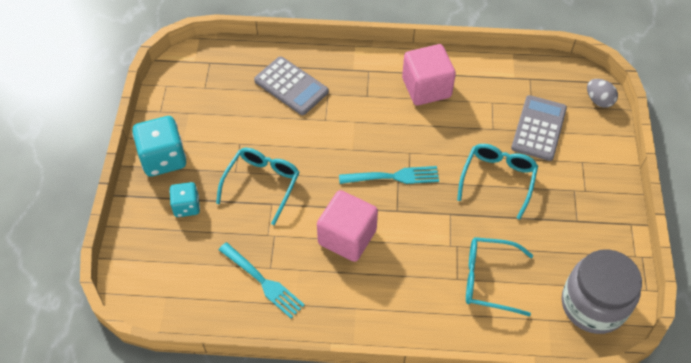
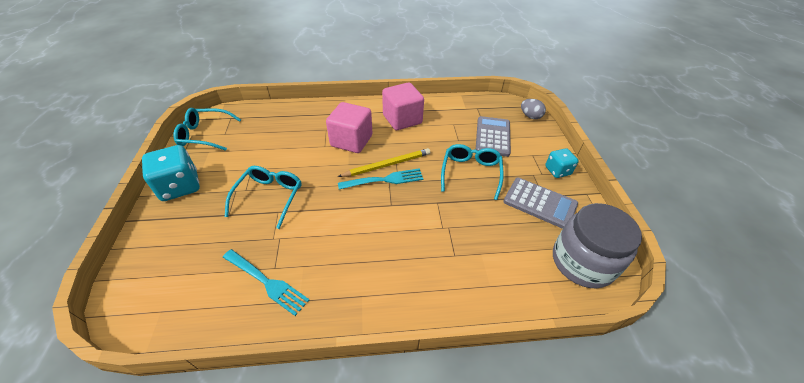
camera: 10 degrees left, 10 degrees down
(187, 206) = (196, 223): turquoise dice -> turquoise dice (557, 171)
(291, 86) = (296, 127): grey calculator -> grey calculator (539, 203)
(347, 237) = (348, 231): pink cube -> pink cube (351, 141)
(399, 156) = (387, 165): none -> yellow pencil
(488, 279) = (483, 252): turquoise glasses -> turquoise glasses (204, 135)

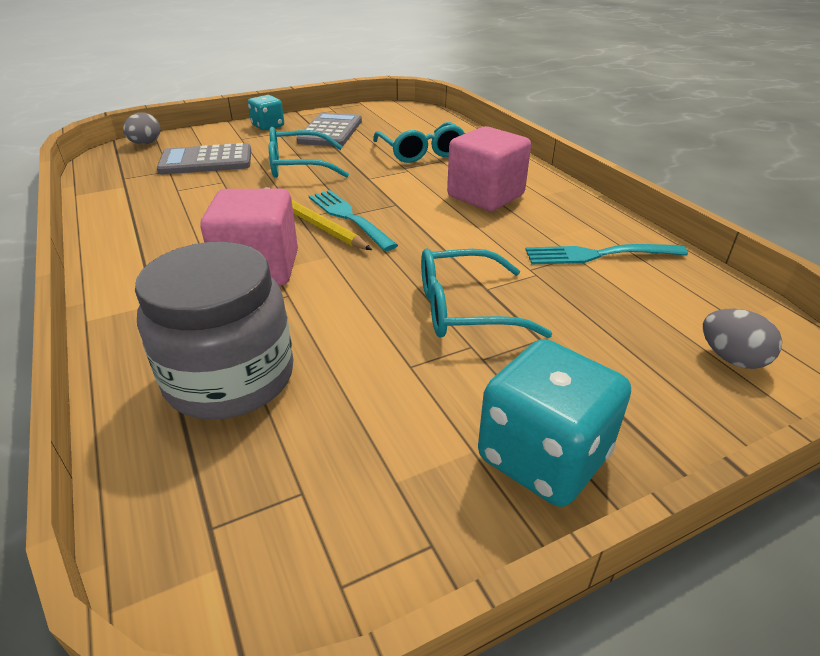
camera: 110 degrees left, 10 degrees down
(148, 281) = (731, 358): none -> grey egg
(204, 135) = (325, 544): turquoise glasses -> turquoise glasses (421, 152)
(266, 282) = (599, 254): turquoise fork -> turquoise fork turned 105 degrees counterclockwise
(402, 119) = (170, 233): pink cube -> pink cube (485, 196)
(582, 262) = (397, 115): grey jar -> grey jar (230, 378)

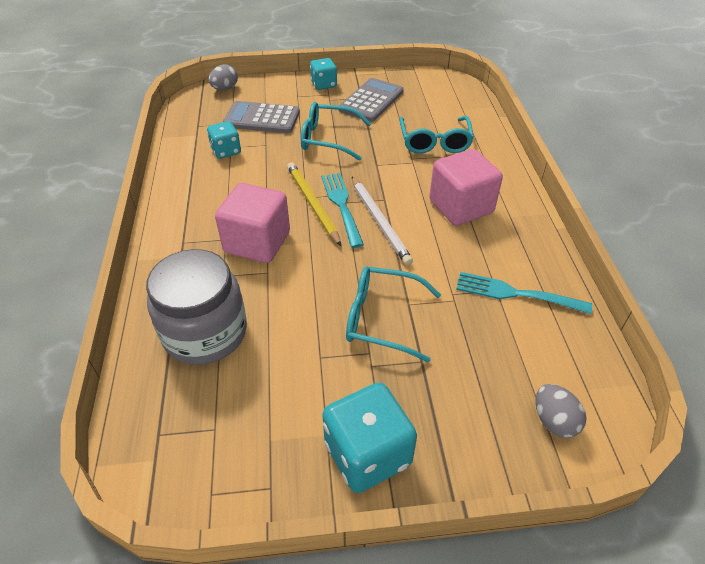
camera: 20 degrees right, 10 degrees up
(173, 194) = (226, 151): none -> turquoise dice
(403, 223) = (380, 222): none -> white pencil

